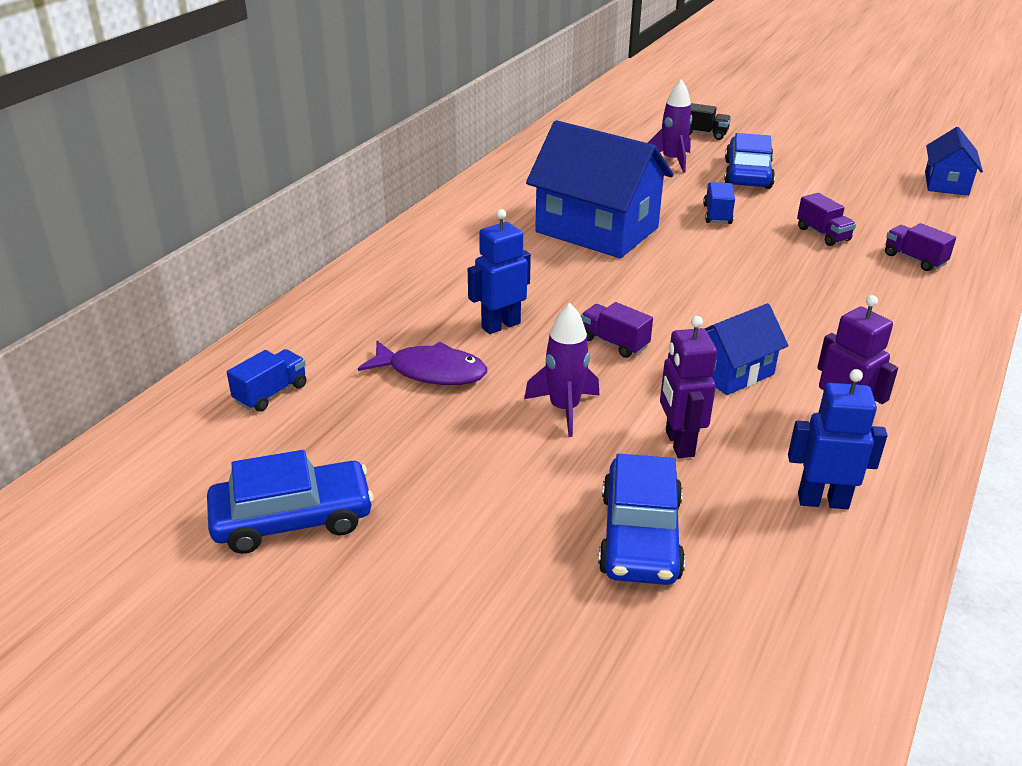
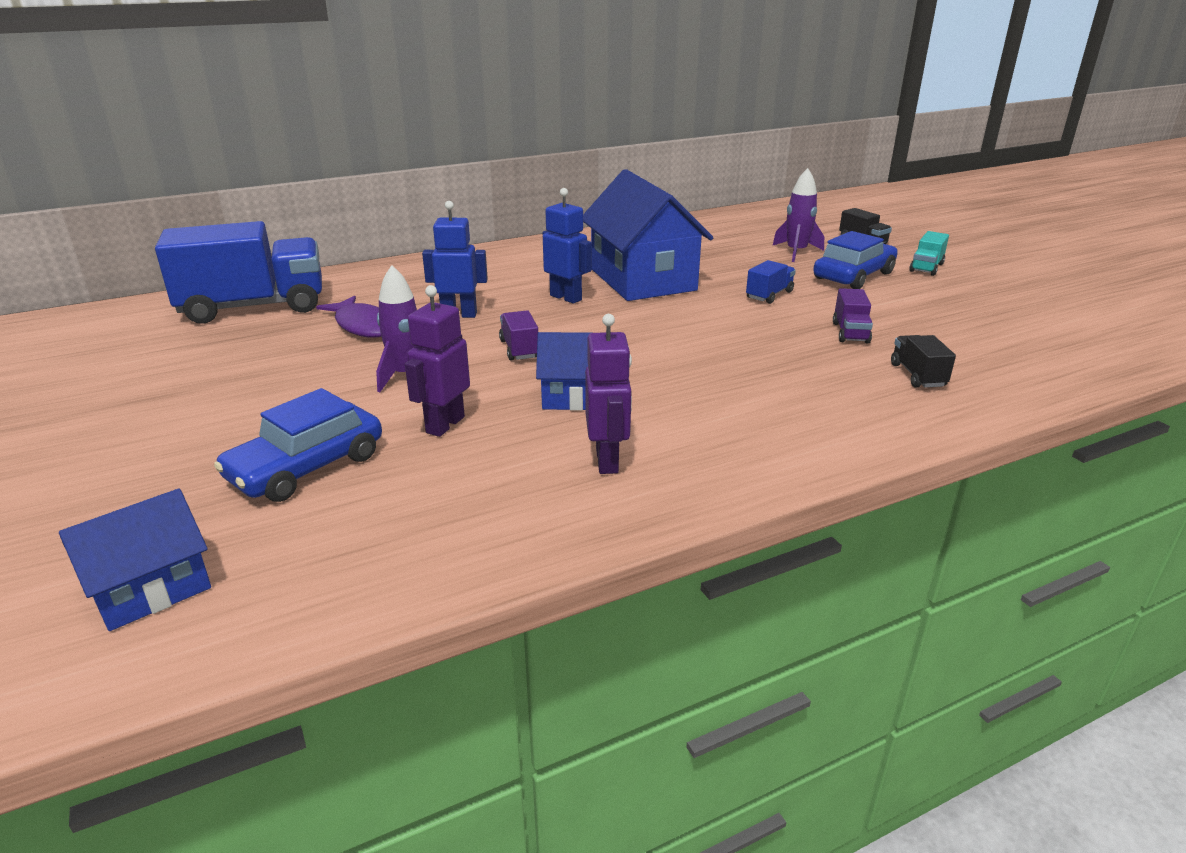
camera: 35 degrees right, 5 degrees down
(271, 393) = (254, 307): blue truck -> blue truck, size x2.37
(292, 519) = (141, 372): blue car -> none
(784, 150) = (926, 267): none -> turquoise truck
(822, 501) = (482, 506): blue robot -> blue robot (566, 298)
(914, 259) = (917, 375): purple truck -> black truck
(946, 183) = (1075, 330): blue house -> blue house (151, 589)

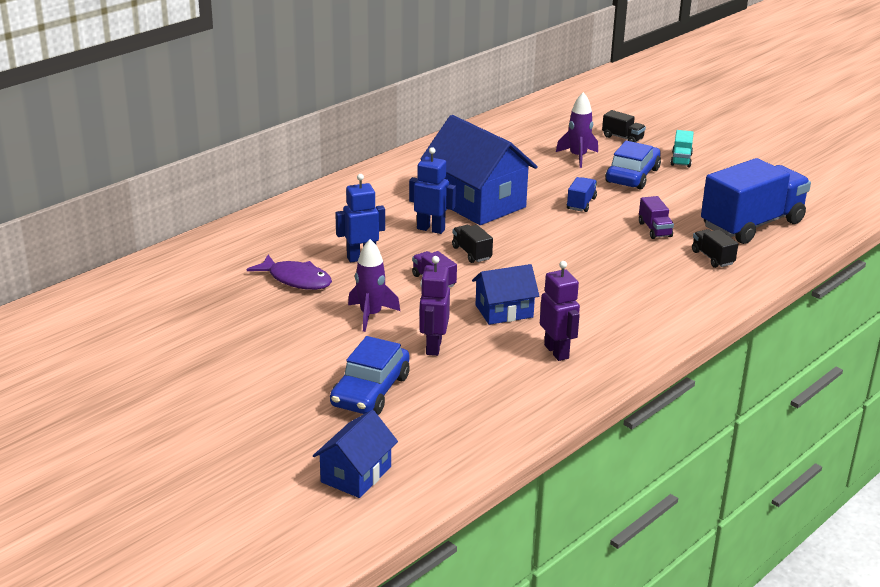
camera: 20 degrees left, 0 degrees up
(254, 307) = (185, 276): blue truck -> blue truck (752, 225)
(592, 327) = (471, 253): none -> black truck

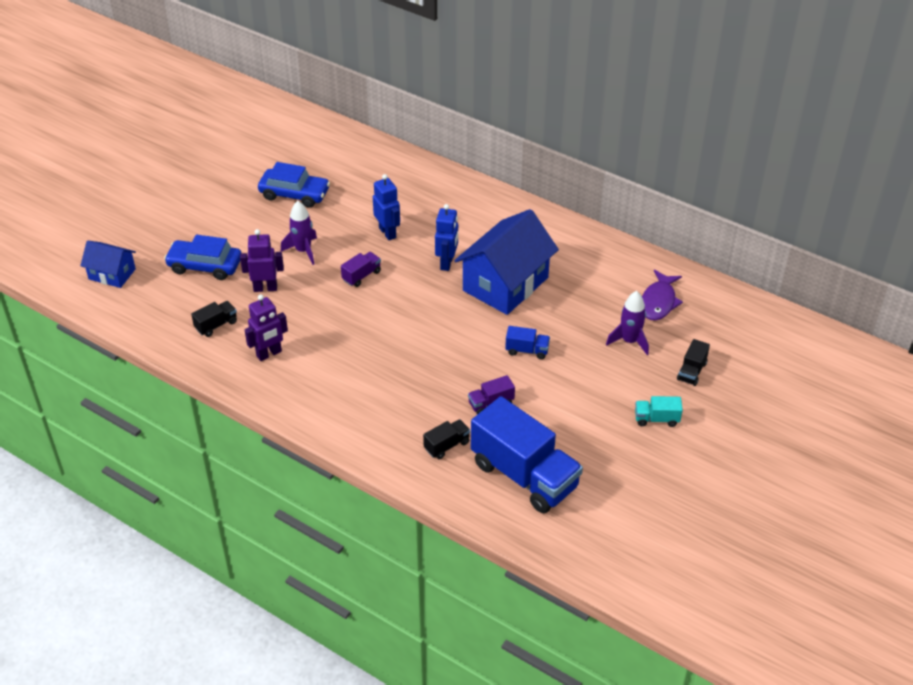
camera: 80 degrees right, 15 degrees up
(296, 279) = (346, 206): purple fish -> purple fish (659, 302)
(471, 253) = (412, 291): black truck -> black truck (216, 325)
(504, 311) = (323, 319): blue house -> none
(632, 176) = (602, 383): blue car -> blue car (294, 194)

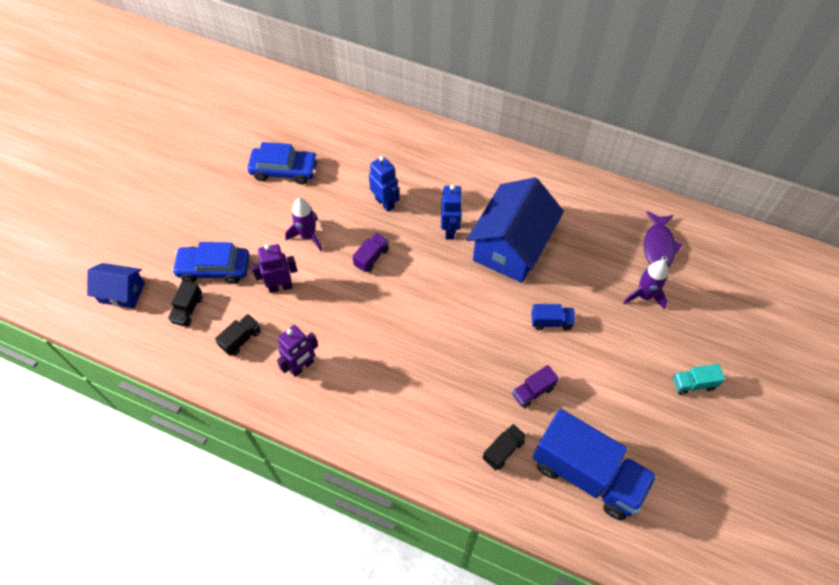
camera: 10 degrees left, 15 degrees up
(691, 371) = (710, 322): black truck -> black truck (188, 310)

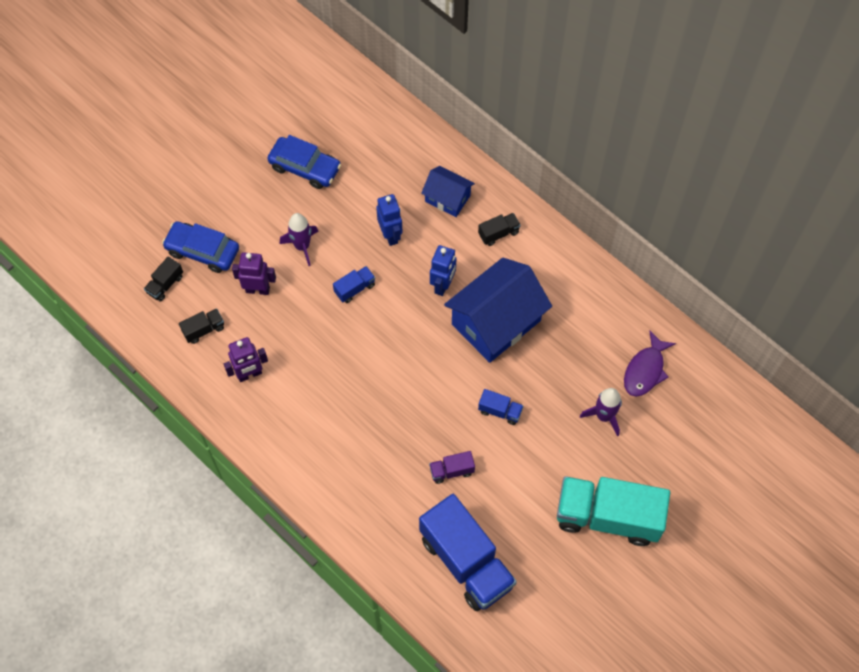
camera: 20 degrees right, 5 degrees up
(122, 292) = (111, 247): blue house -> blue house (447, 198)
(371, 257) = (355, 289): purple truck -> blue truck
(503, 450) = (400, 514): black truck -> black truck (498, 233)
(693, 384) = (607, 516): turquoise truck -> turquoise truck, size x2.37

